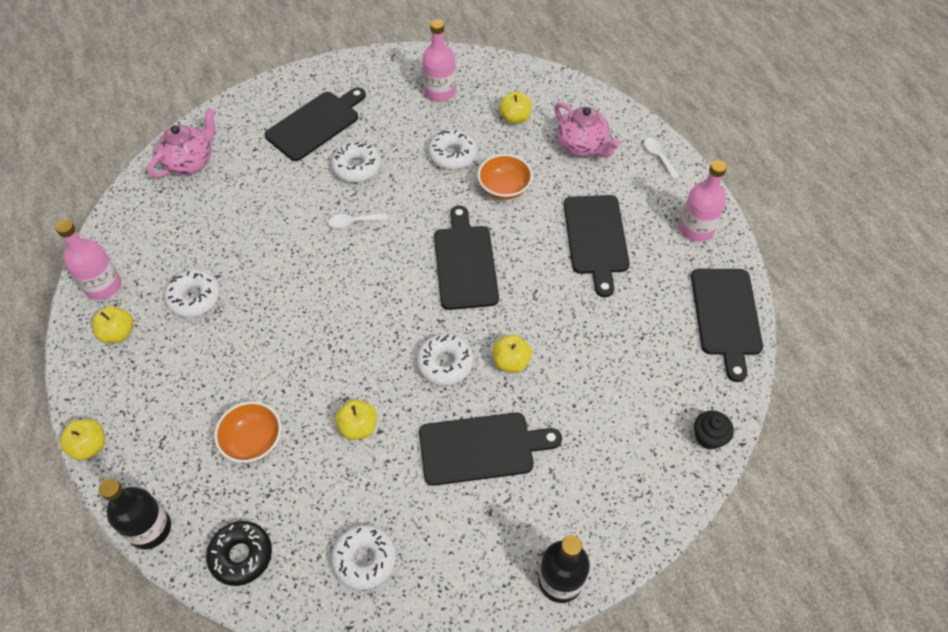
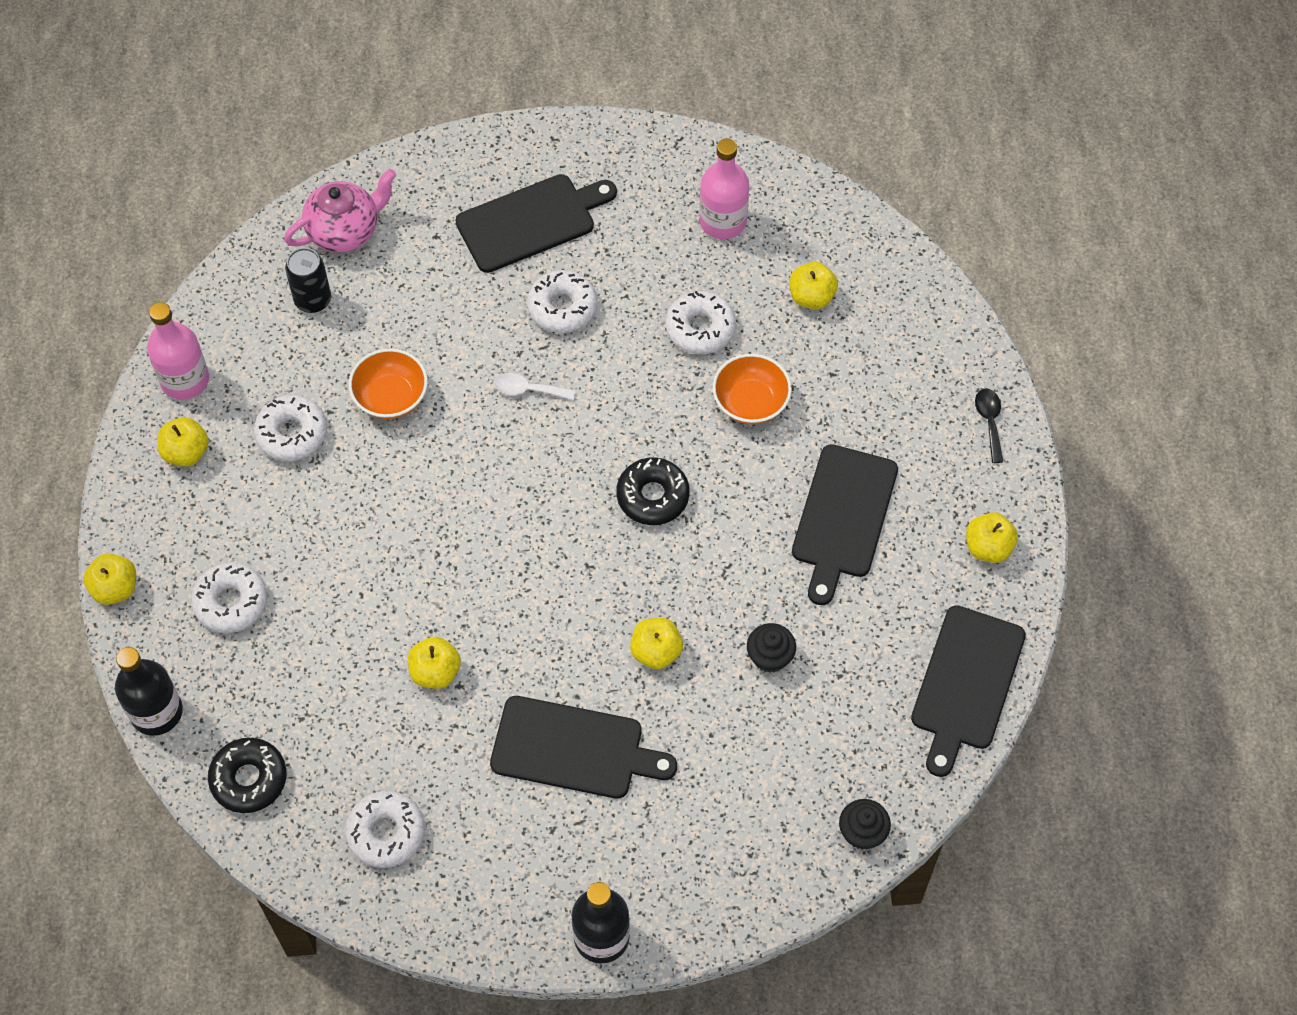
camera: 20 degrees right, 5 degrees up
(181, 209) = (313, 300): none -> black can
(253, 441) = (305, 646): orange bowl -> orange bowl (391, 397)
(445, 363) = (572, 626): white donut -> white donut (231, 602)
(465, 263) = (652, 496): black cutting board -> black donut
(582, 146) = (888, 371): pink teapot -> none
(590, 340) = (770, 657): none -> black cupcake
(659, 157) = (989, 422): white spoon -> black spoon
(696, 229) = (988, 547): pink bottle -> yellow apple

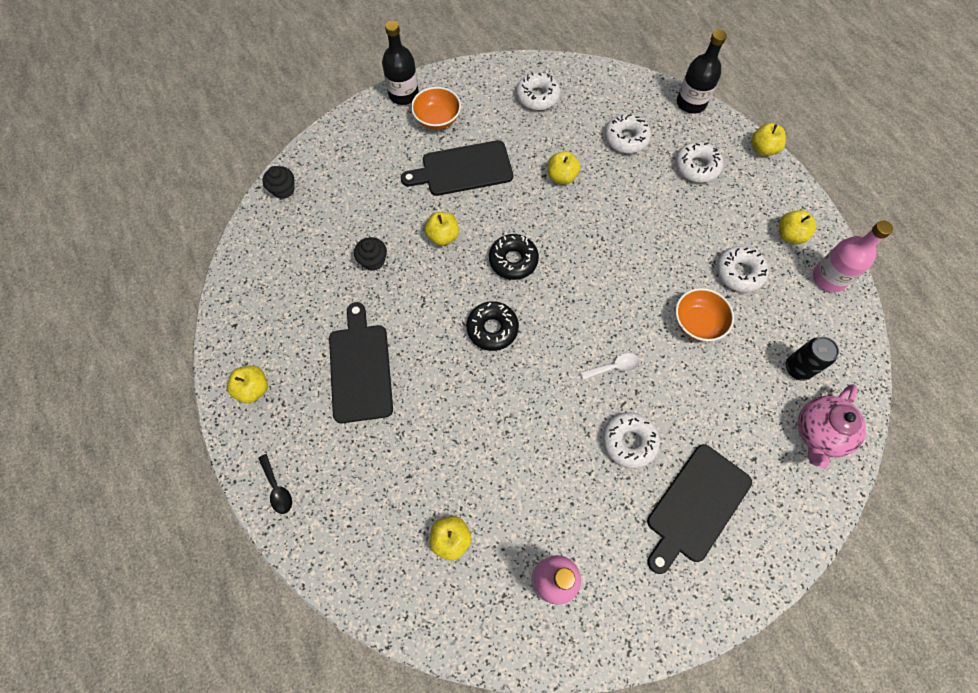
camera: 155 degrees right, 5 degrees up
(249, 779) = (622, 93): black donut -> black donut (513, 260)
(700, 328) = (522, 470): white donut -> white donut (626, 138)
(750, 402) = (458, 426): orange bowl -> orange bowl (437, 119)
(966, 684) = (245, 293): black cutting board -> none

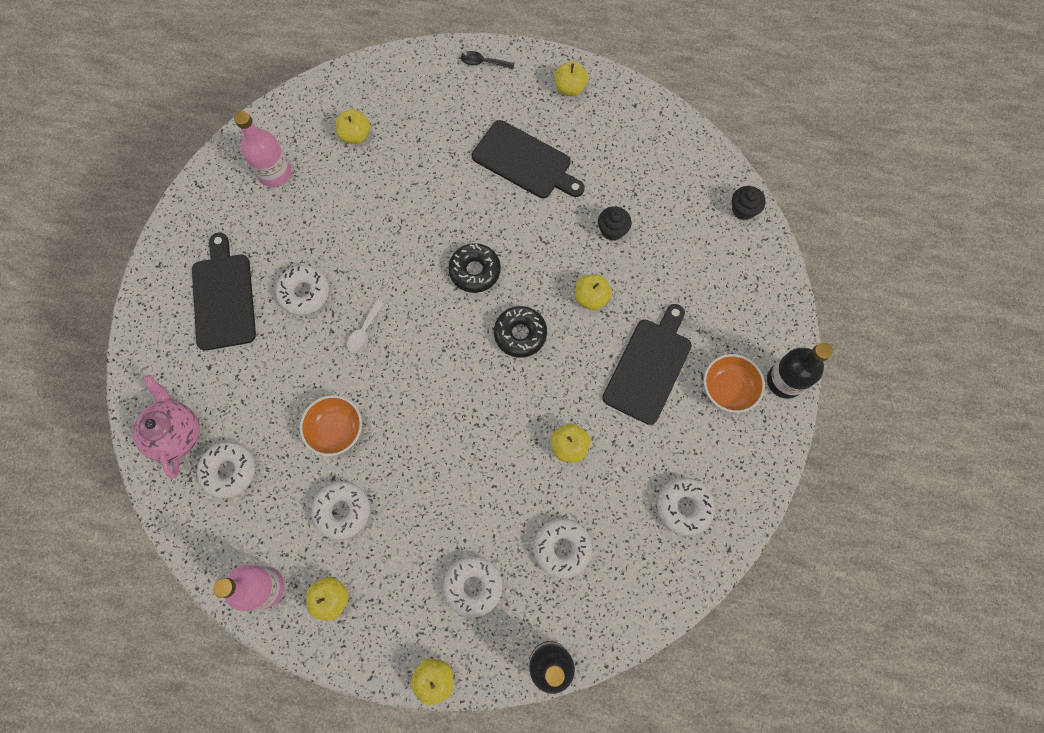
camera: 130 degrees right, 5 degrees up
(797, 368) = (229, 471): black can -> white donut

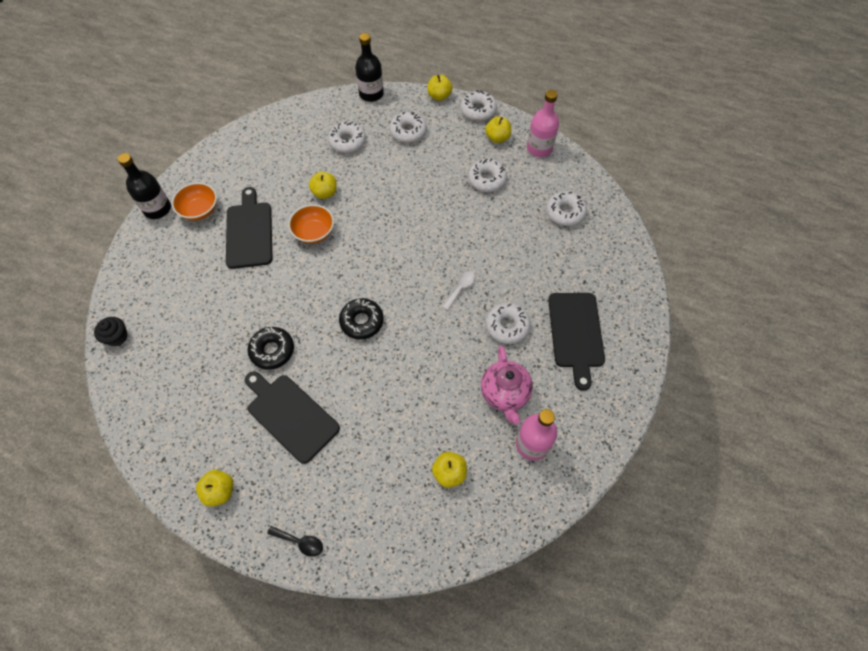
camera: 170 degrees left, 10 degrees down
(176, 433) = (605, 240): pink teapot -> pink teapot (504, 394)
(336, 430) = (487, 226): orange bowl -> orange bowl (314, 232)
(520, 334) = (338, 268): black donut -> black donut (272, 350)
(591, 298) = (274, 286): yellow apple -> none
(612, 230) = (235, 337): black cupcake -> none
(649, 367) = (249, 232): black cutting board -> black cutting board turned 135 degrees clockwise
(683, 507) = (262, 151): white donut -> white donut (478, 110)

